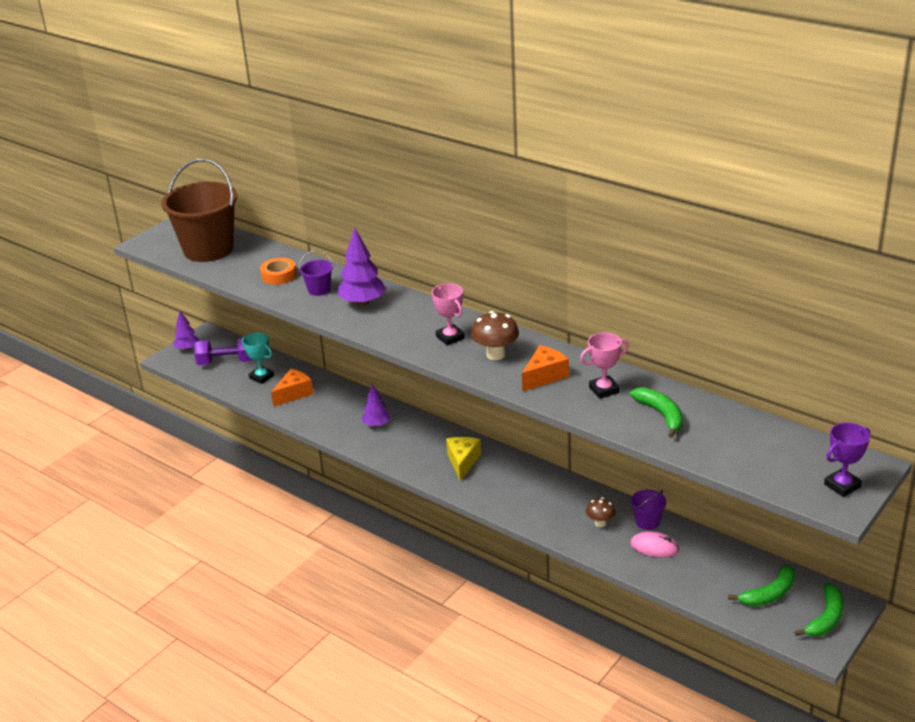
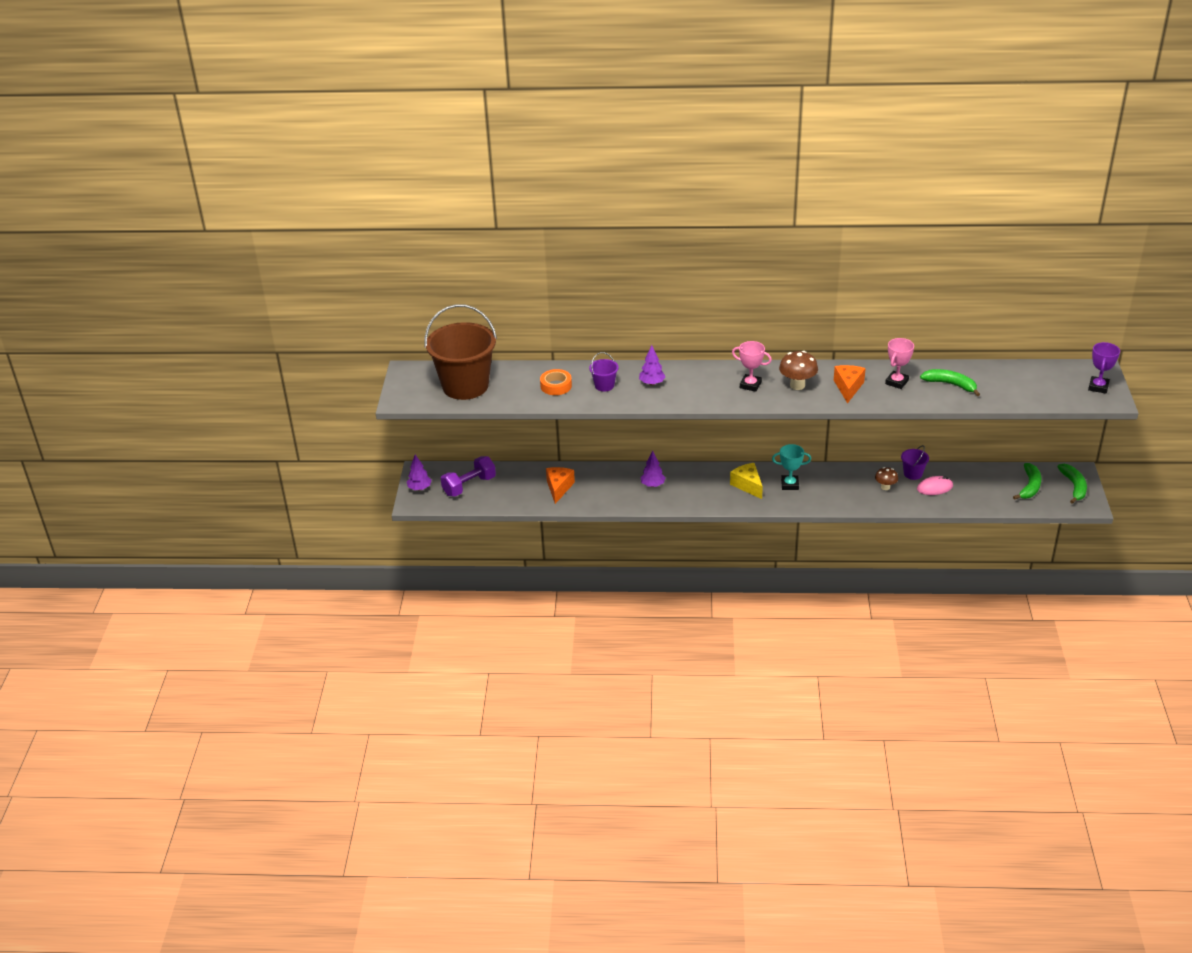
camera: 35 degrees left, 5 degrees up
(261, 377) = (515, 486): turquoise trophy -> turquoise trophy (790, 484)
(362, 303) = (652, 383): purple tree -> purple tree, size x0.63

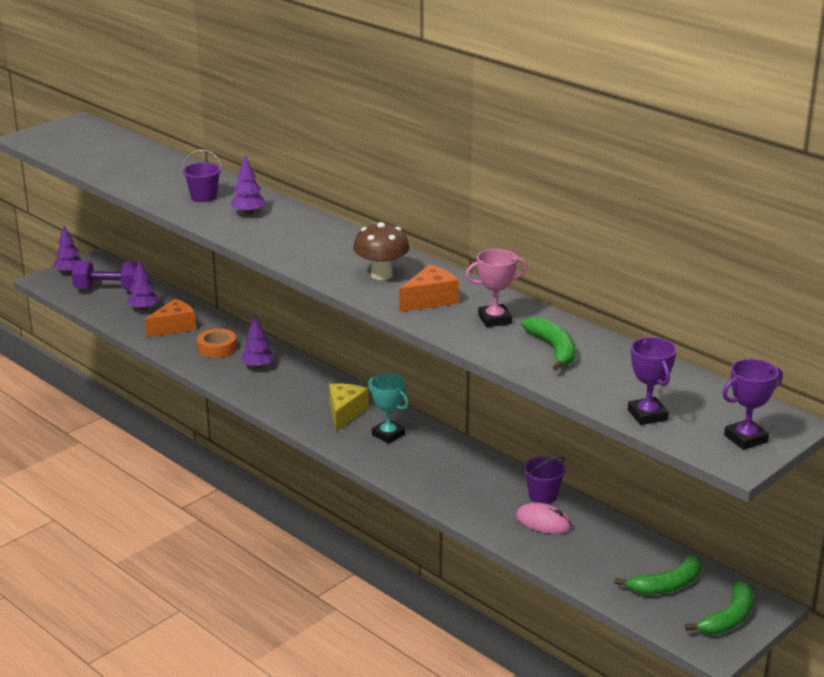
camera: 40 degrees right, 10 degrees down
(465, 386) = (95, 150): brown bucket -> none
(517, 486) = (144, 309): none -> purple tree
(556, 386) = (164, 180): orange tape -> orange tape (217, 348)
(750, 385) = (335, 254): pink trophy -> none
(885, 487) = (487, 491): brown mushroom -> none
(1045, 398) = (647, 415): none -> purple trophy

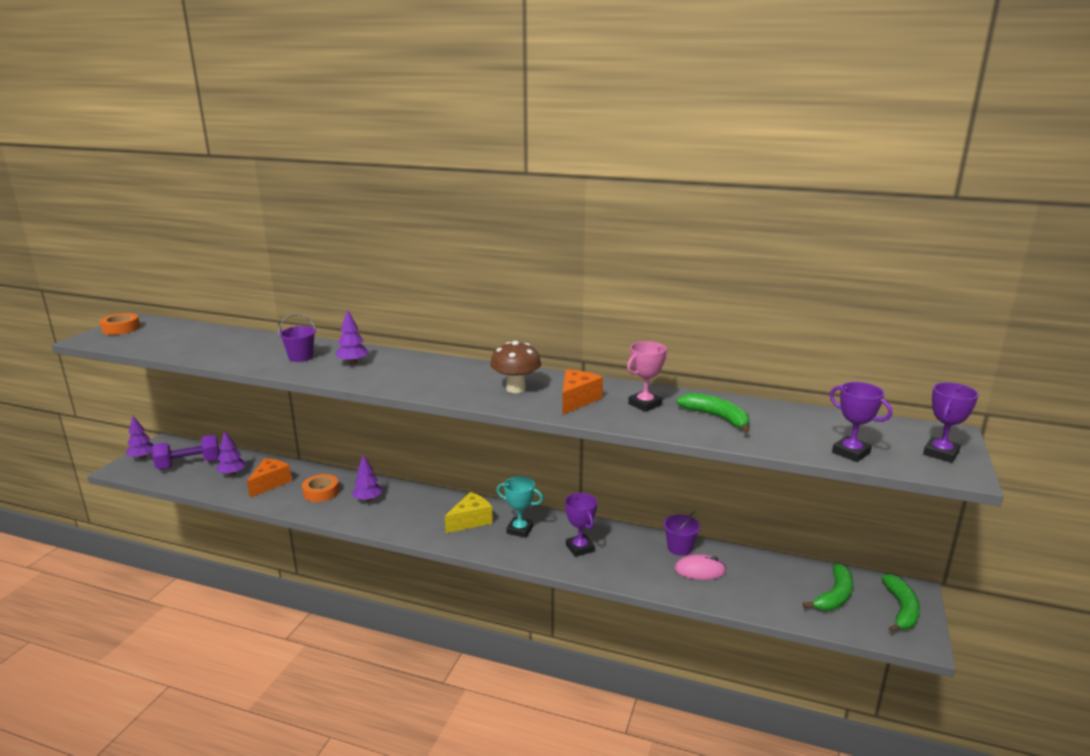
camera: 25 degrees left, 5 degrees down
(61, 131) = (121, 328): none -> orange tape
(345, 413) = (471, 521): yellow cheese -> yellow cheese turned 60 degrees clockwise
(435, 468) = (580, 548): none -> purple trophy

